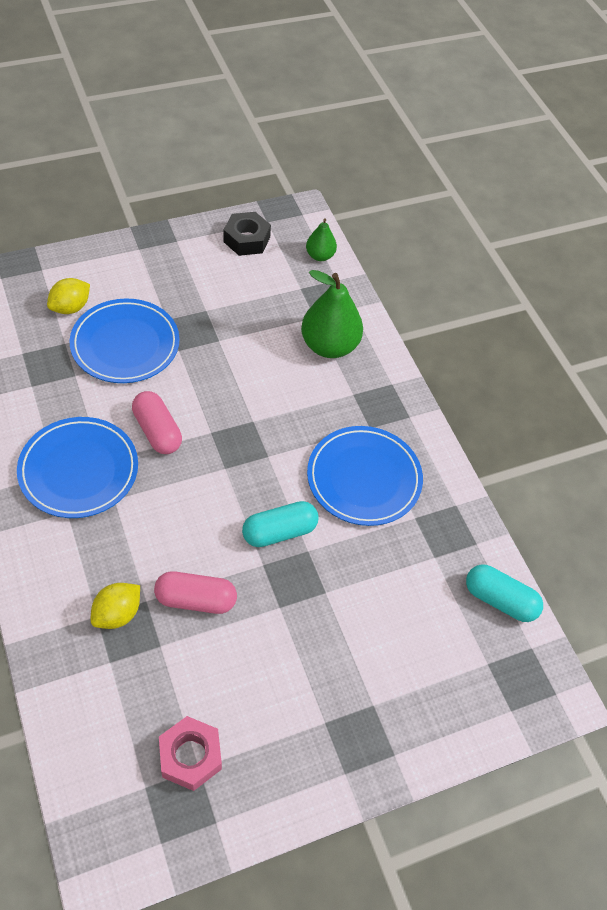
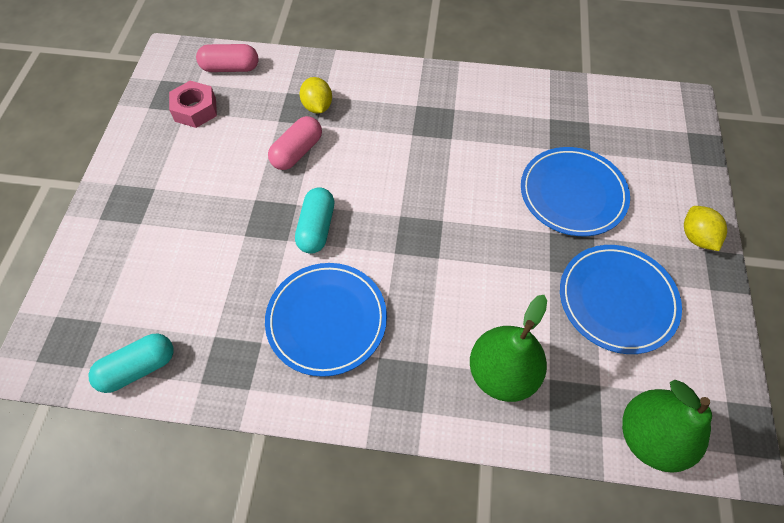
camera: 125 degrees right, 5 degrees up
(71, 307) = (634, 169): yellow lemon -> yellow lemon (696, 237)
(79, 470) = (450, 122): blue plate -> blue plate (617, 300)
(157, 431) = (463, 183): pink capsule -> pink capsule (230, 68)
(246, 239) = (698, 363): black nut -> none
(320, 256) = (650, 436): green pear -> green pear, size x1.86

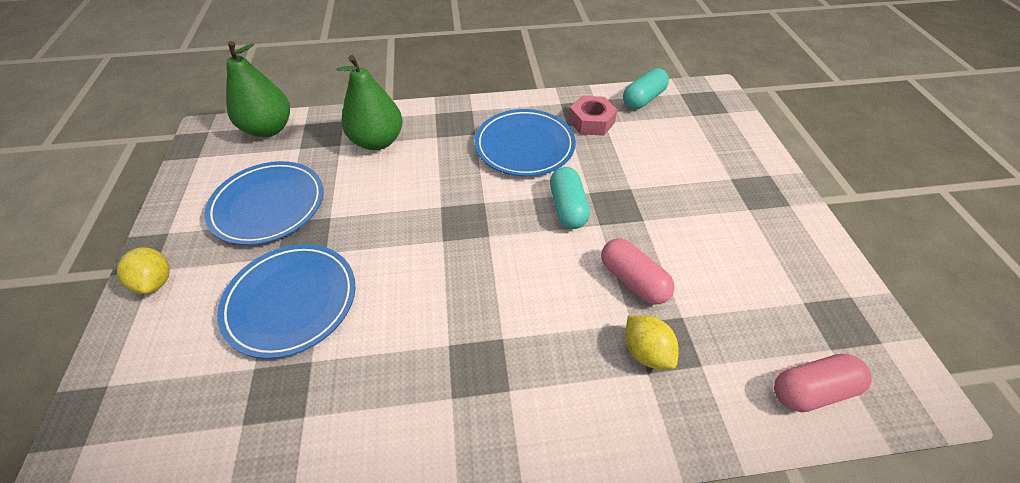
camera: 165 degrees right, 10 degrees down
(195, 110) = (794, 307): pink nut -> pink nut (591, 122)
(297, 152) = (633, 280): pink capsule -> pink capsule turned 60 degrees counterclockwise

